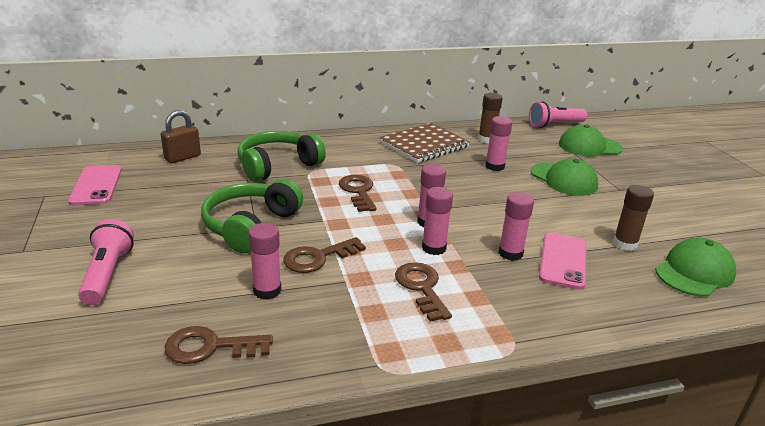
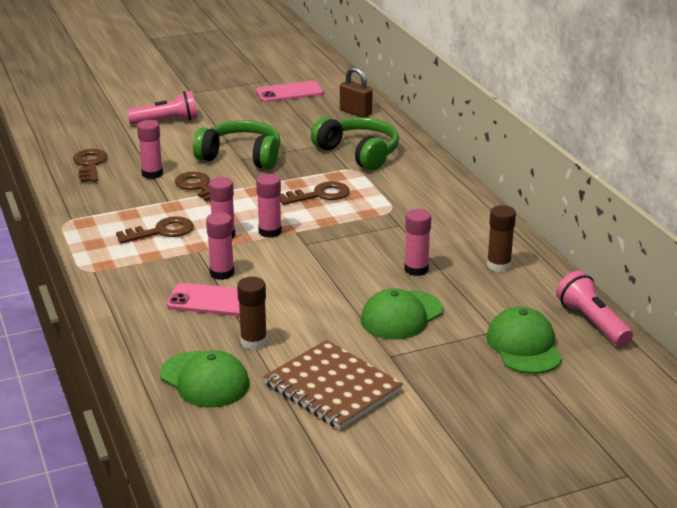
camera: 85 degrees right, 0 degrees up
(424, 145) = (455, 224): brown notebook -> brown notebook (332, 387)

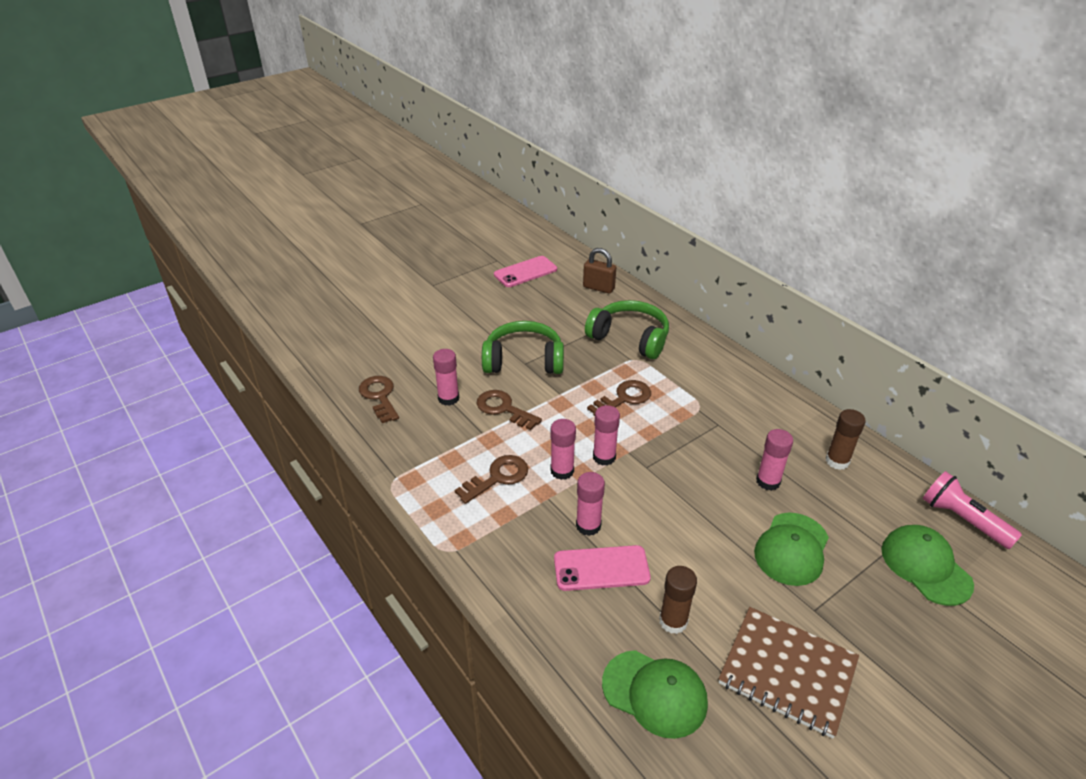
camera: 15 degrees left, 10 degrees up
(166, 121) = (428, 326): pink flashlight -> none

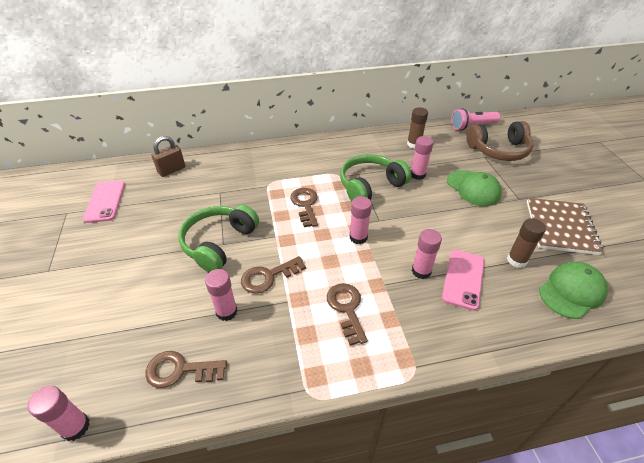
camera: 65 degrees left, 5 degrees up
(562, 471) = (360, 265): pink glue stick -> pink glue stick (75, 427)
(629, 338) = (244, 177): green headphones -> green headphones (370, 186)
(787, 672) = (560, 227): brown notebook -> brown notebook turned 45 degrees counterclockwise
(925, 566) = (499, 150): green cap -> brown headphones

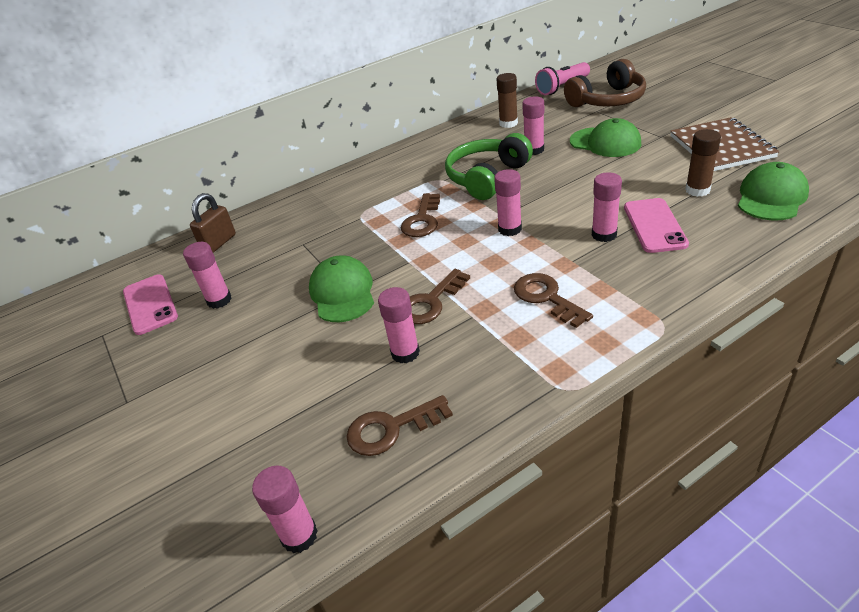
camera: 15 degrees left, 5 degrees down
(144, 216) = (219, 300): none -> pink glue stick
(219, 243) = (342, 293): green headphones -> green cap
(305, 204) = (422, 220): brown key -> brown key turned 135 degrees counterclockwise

